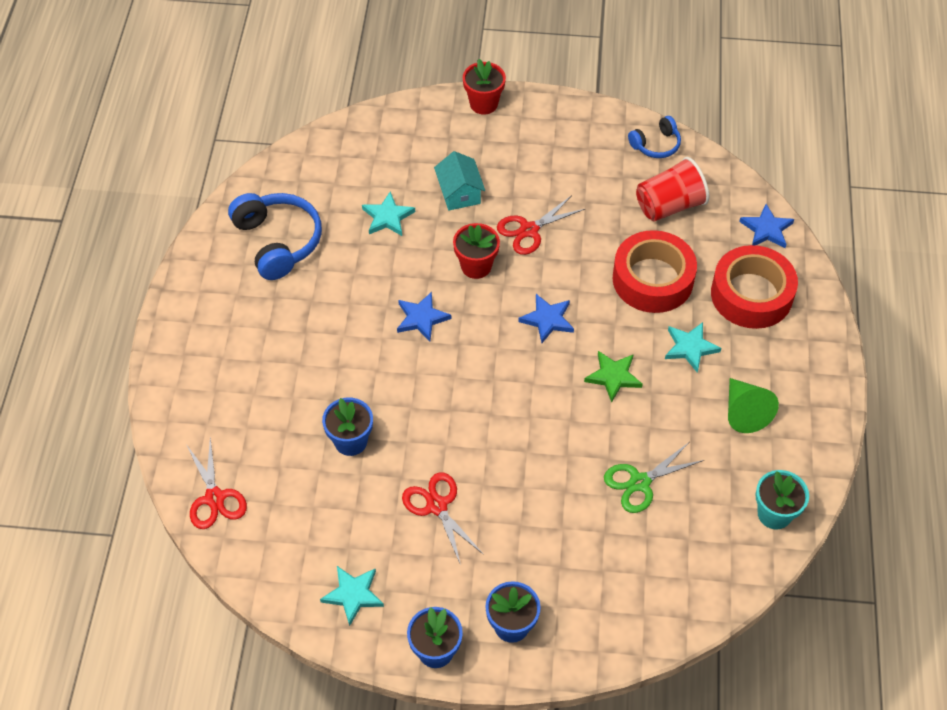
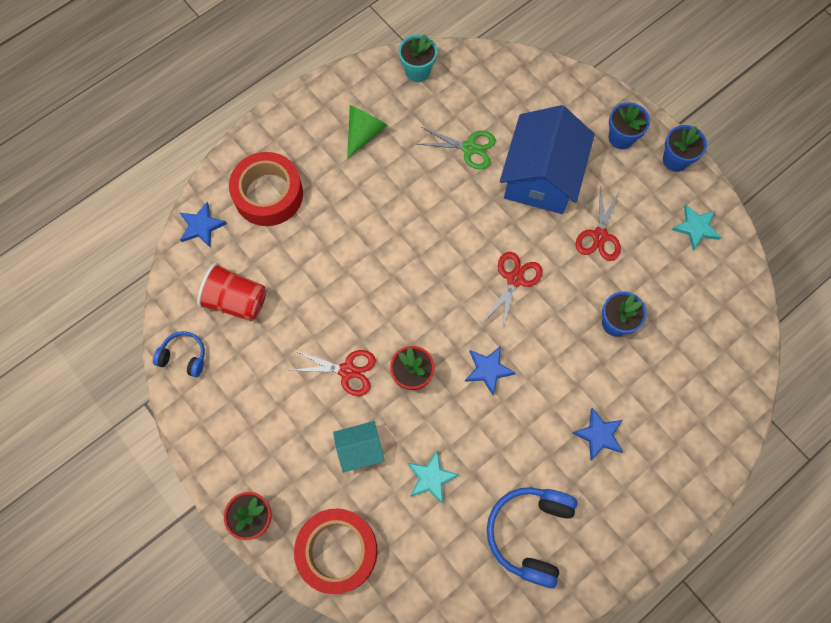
camera: 135 degrees left, 15 degrees up
(214, 498) = (735, 361): red scissors -> red scissors (515, 279)
(459, 193) = (360, 449): turquoise house -> turquoise house turned 45 degrees clockwise
(546, 514) = (541, 177): none -> blue house
(547, 319) = (409, 293): blue star -> blue star (599, 435)
(613, 376) = (412, 220): green star -> none
(652, 279) = (313, 259): red tape -> red tape (337, 551)
(690, 348) = (346, 196): turquoise star -> none

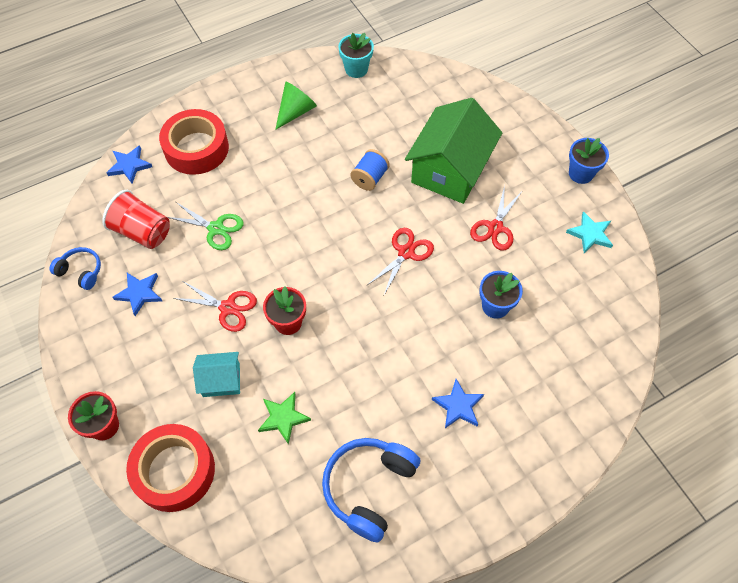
camera: 10 degrees right, 10 degrees down
(431, 478) = (283, 418): turquoise star -> green star
(460, 200) = (370, 178): none -> blue spool
(469, 148) = (388, 137): green scissors -> green scissors (216, 229)
(488, 370) = (362, 328): blue star -> blue star (139, 293)
(541, 177) = (450, 169): blue house -> green house
(621, 138) = (532, 148): blue flower pot -> none

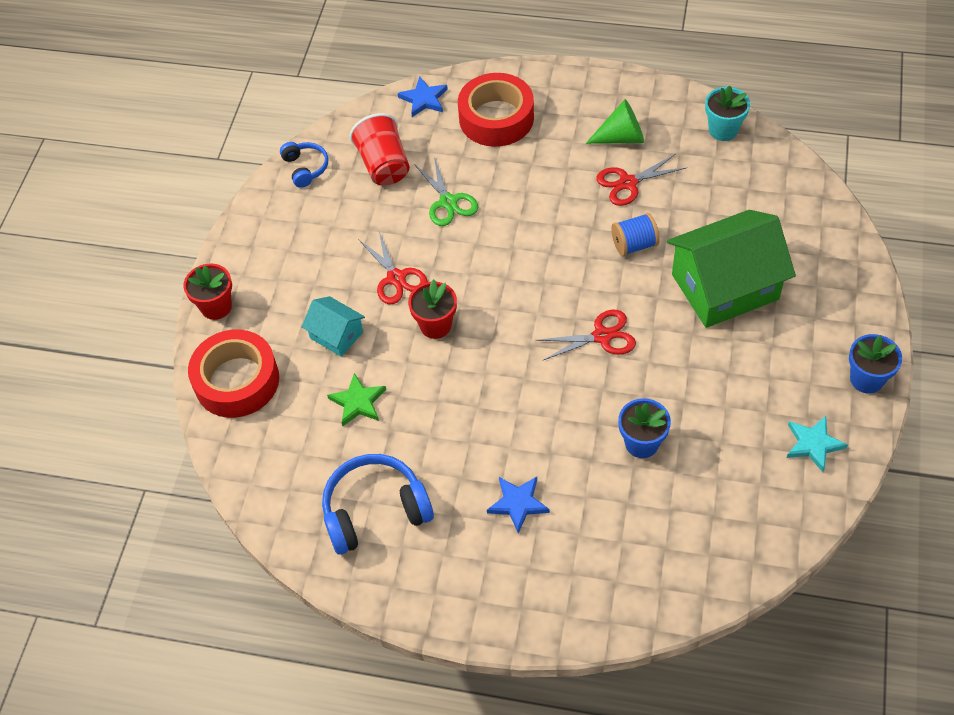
camera: 45 degrees right, 5 degrees down
(139, 293) = (335, 217): blue star -> none
(495, 227) = (716, 371): red scissors -> red scissors (628, 183)

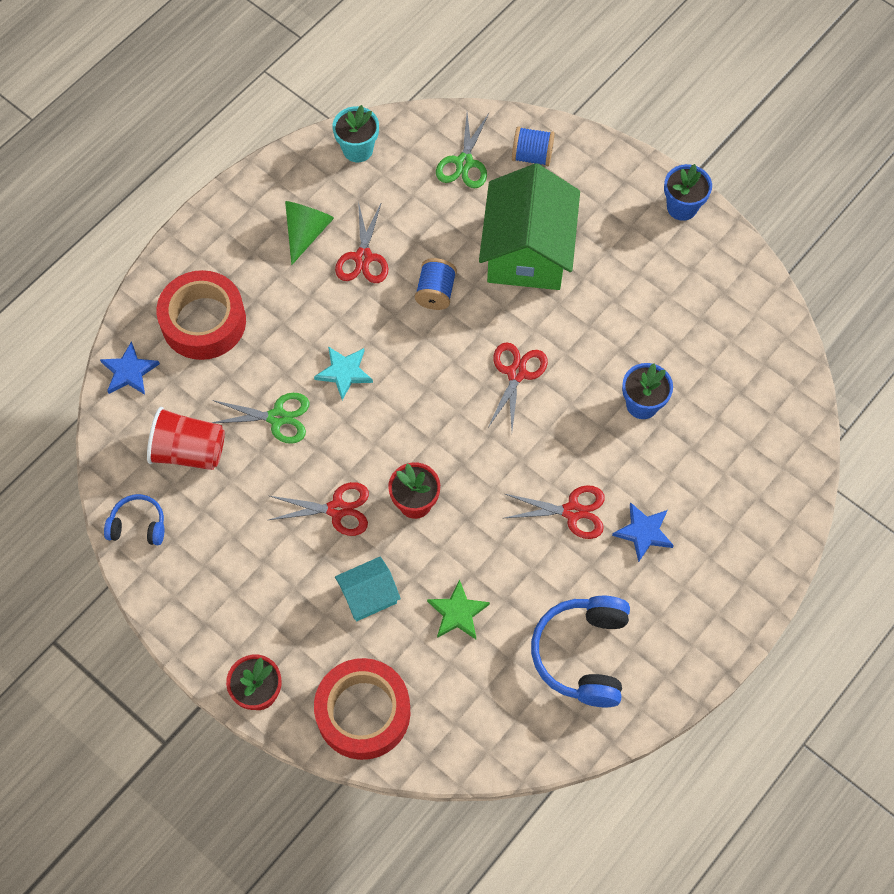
camera: 65 degrees left, 10 degrees up
(501, 440) = (572, 512): none -> red scissors
(772, 203) = (464, 163): none -> green scissors
(813, 444) = (718, 281): turquoise star -> turquoise star (344, 372)
(820, 245) = (532, 156): none -> blue spool

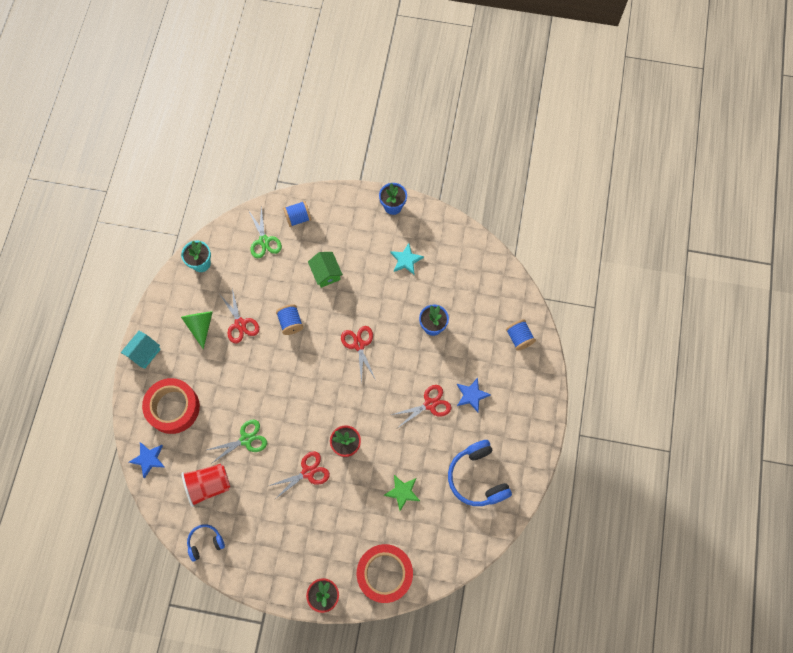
camera: 30 degrees left, 5 degrees up
(344, 372) = (267, 394): turquoise star -> turquoise star (406, 260)
(368, 595) = (351, 509): turquoise house -> turquoise house (144, 353)
(527, 251) = (326, 273): green house -> green house, size x0.49
(766, 489) = (519, 338): none -> blue spool

